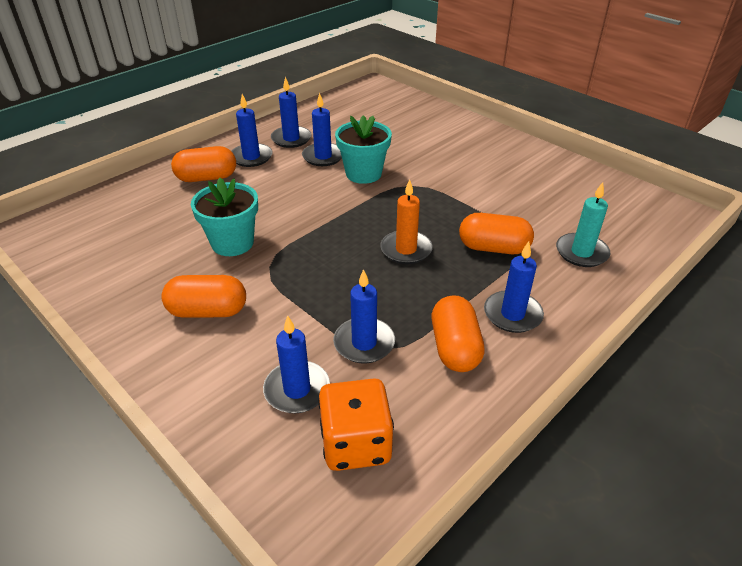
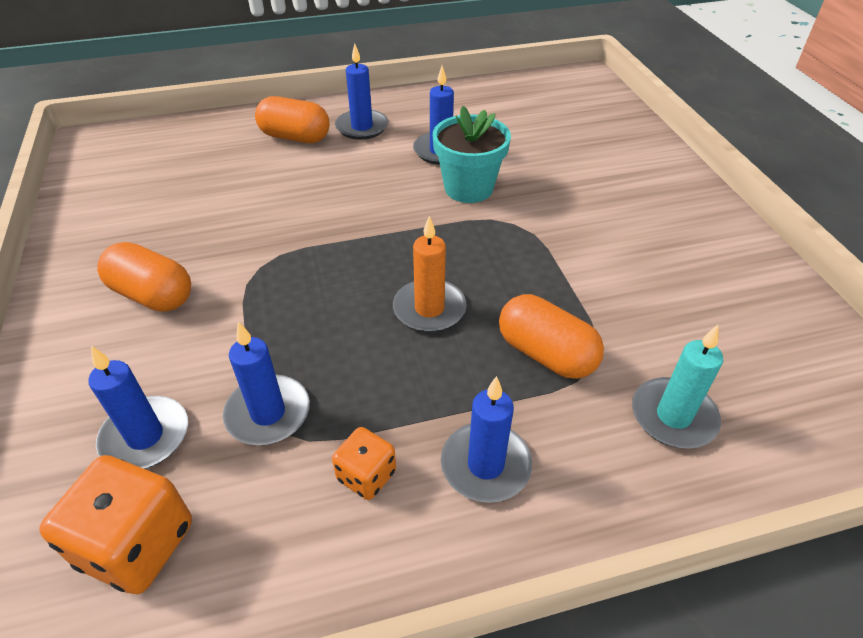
camera: 30 degrees right, 5 degrees up
(232, 243) = (249, 223): turquoise flower pot -> none
(291, 139) = (425, 118): blue candle -> none
(455, 348) = (366, 475): orange capsule -> orange dice

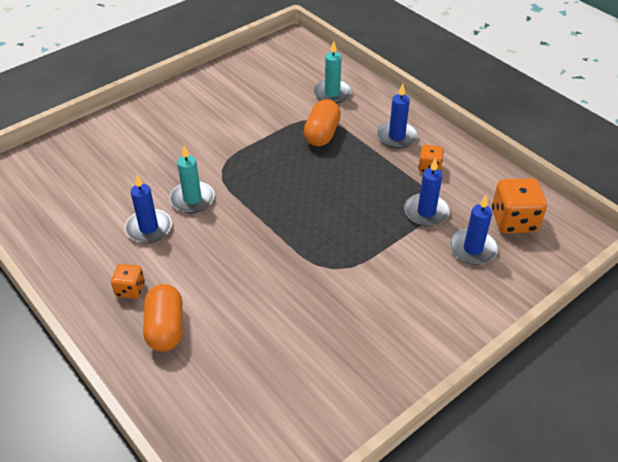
camera: 115 degrees left, 0 degrees up
(152, 295) = (391, 307): orange capsule -> none
(362, 127) = (130, 289): blue candle -> orange dice
(429, 309) = (318, 181): orange candle -> none
(468, 188) = (192, 199): turquoise flower pot -> turquoise candle

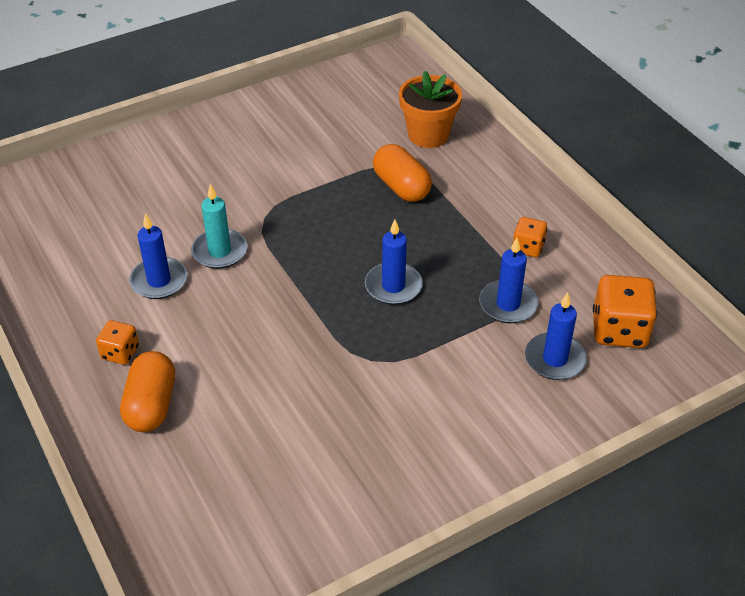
camera: 10 degrees right, 0 degrees up
(322, 134) = (401, 187): orange capsule -> orange capsule turned 60 degrees counterclockwise
(332, 93) = (428, 135): turquoise candle -> orange flower pot
(396, 137) = (496, 202): blue candle -> blue candle (393, 286)

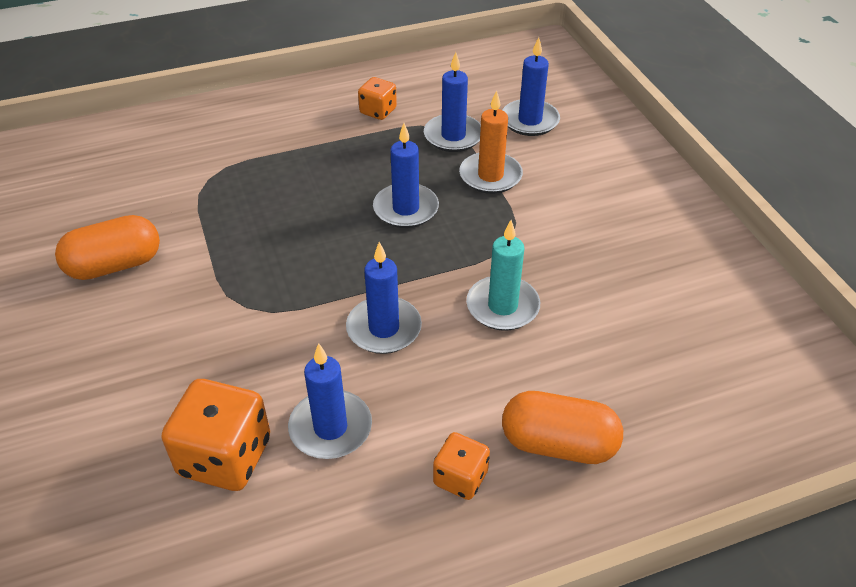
camera: 80 degrees left, 0 degrees up
(219, 251) = (294, 357): turquoise candle -> turquoise candle (502, 306)
(253, 293) = (384, 328): none -> blue candle
(401, 187) = (245, 182): orange capsule -> orange capsule (115, 265)
(428, 135) = (163, 150): orange flower pot -> none
(455, 337) = (490, 176): none -> orange candle
(619, 330) = (501, 80): orange dice -> orange dice (225, 457)

